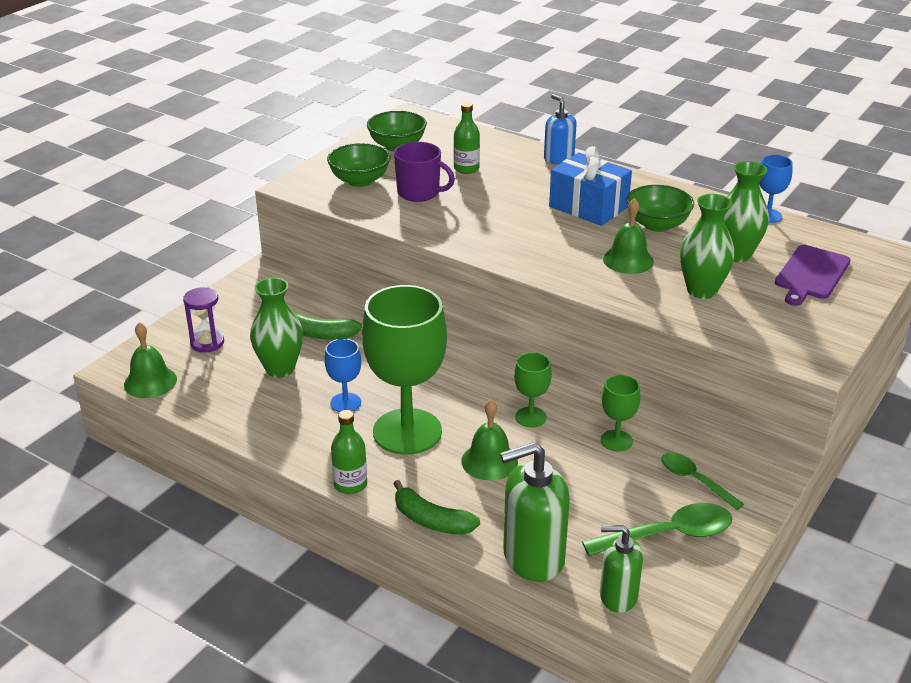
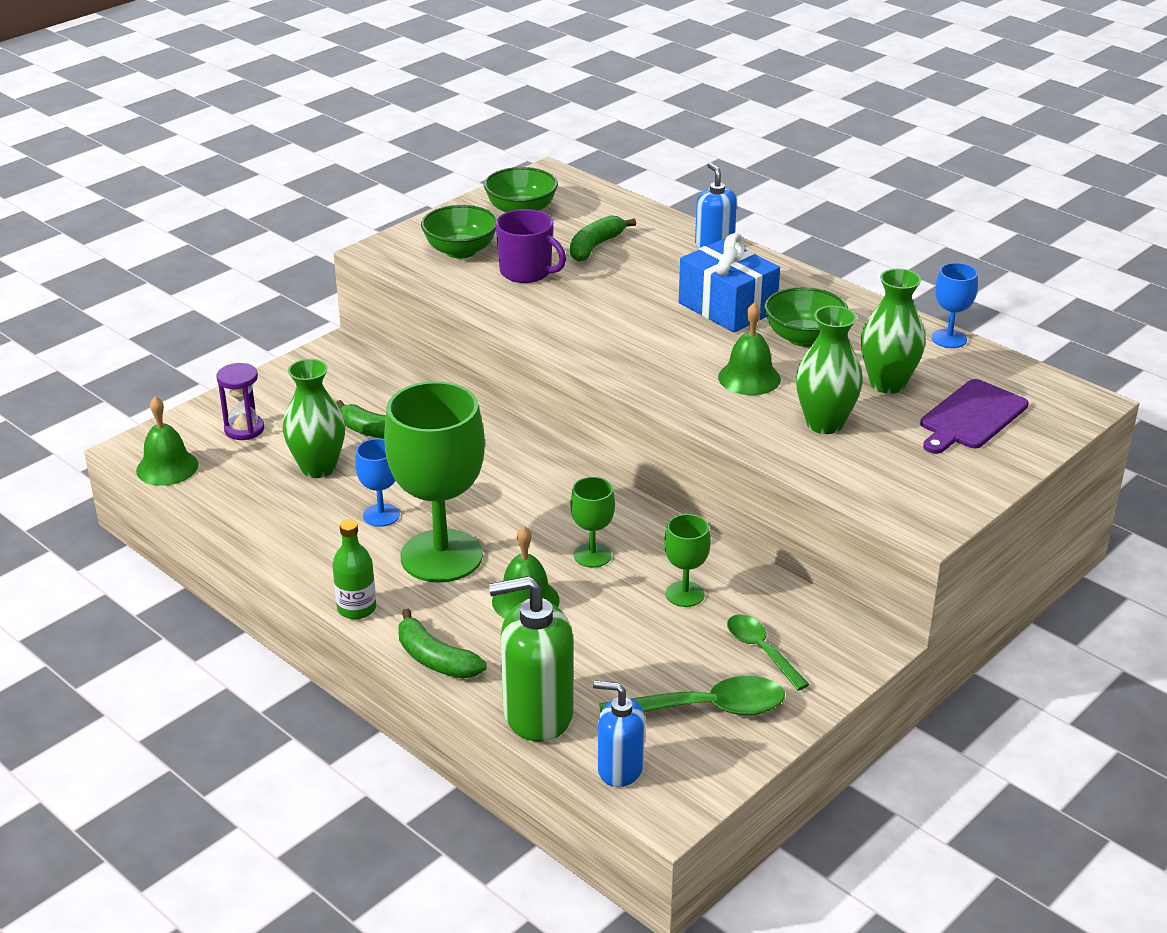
camera: 10 degrees right, 0 degrees up
(466, 168) = (595, 246): green bottle -> green banana
(618, 596) = (620, 769): green soap dispenser -> blue soap dispenser

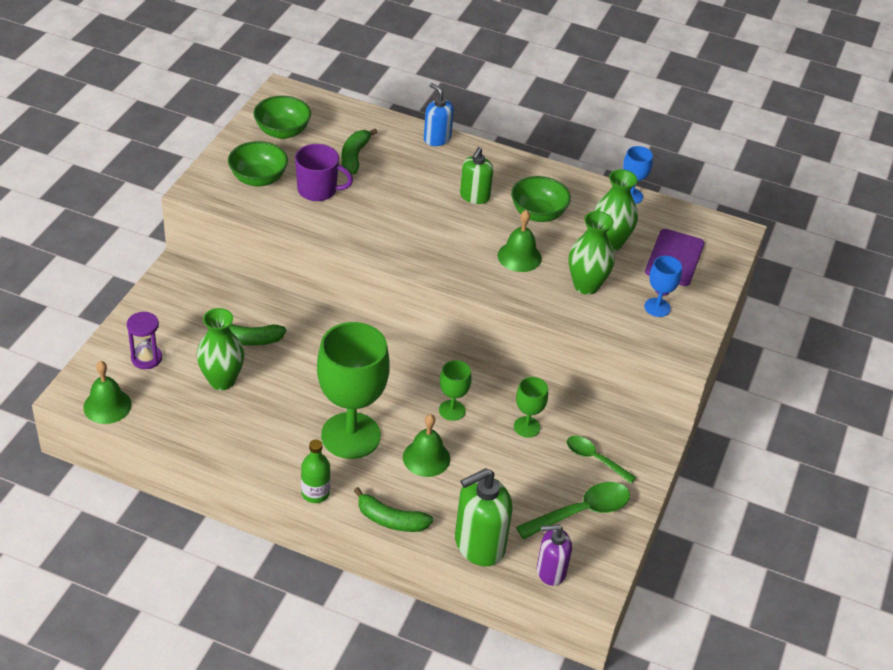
camera: 25 degrees left, 10 degrees up
(381, 515) = (290, 411): blue goblet -> blue goblet (657, 307)
(620, 769) = (550, 571): blue soap dispenser -> purple soap dispenser
(727, 307) = (474, 196): blue gift -> green soap dispenser

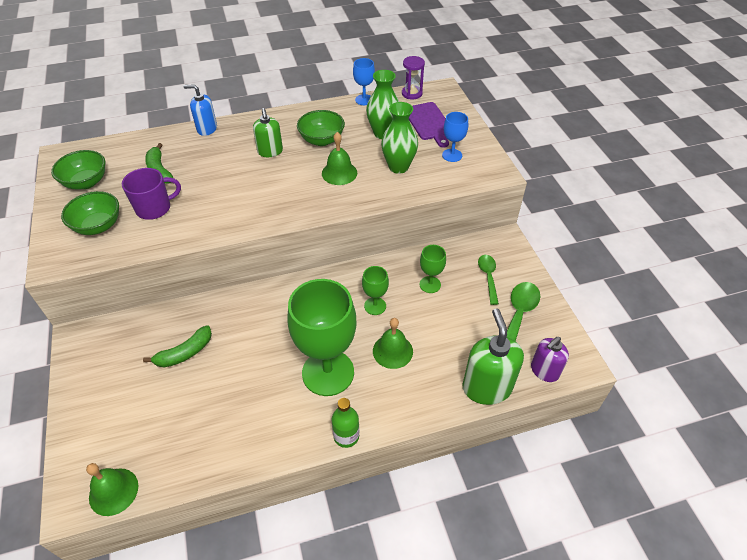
camera: 35 degrees left, 5 degrees up
(146, 358) = (113, 425): purple hourglass -> purple hourglass (412, 93)
(222, 380) = (193, 399): green vase -> none
(391, 520) = (416, 415): green banana -> none
(479, 545) = (486, 387): green soap dispenser -> green soap dispenser turned 150 degrees clockwise
(594, 459) = (488, 277): green spoon -> green spoon turned 90 degrees clockwise

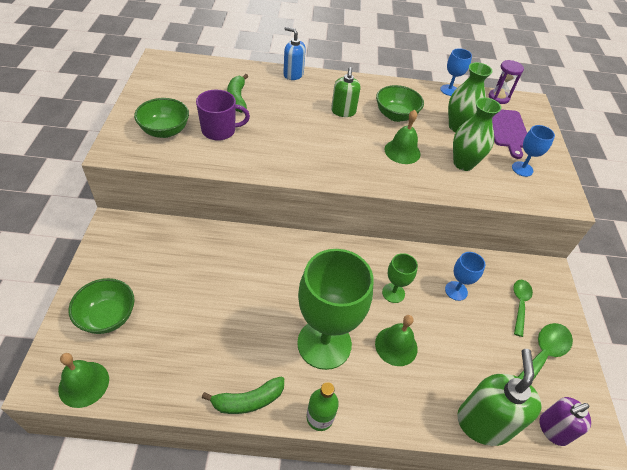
camera: 15 degrees right, 0 degrees up
(86, 182) = (171, 90): green bowl -> green bowl (108, 317)
(185, 353) = (198, 274): green banana -> green banana (248, 400)
(430, 284) = (456, 291): green goblet -> blue goblet

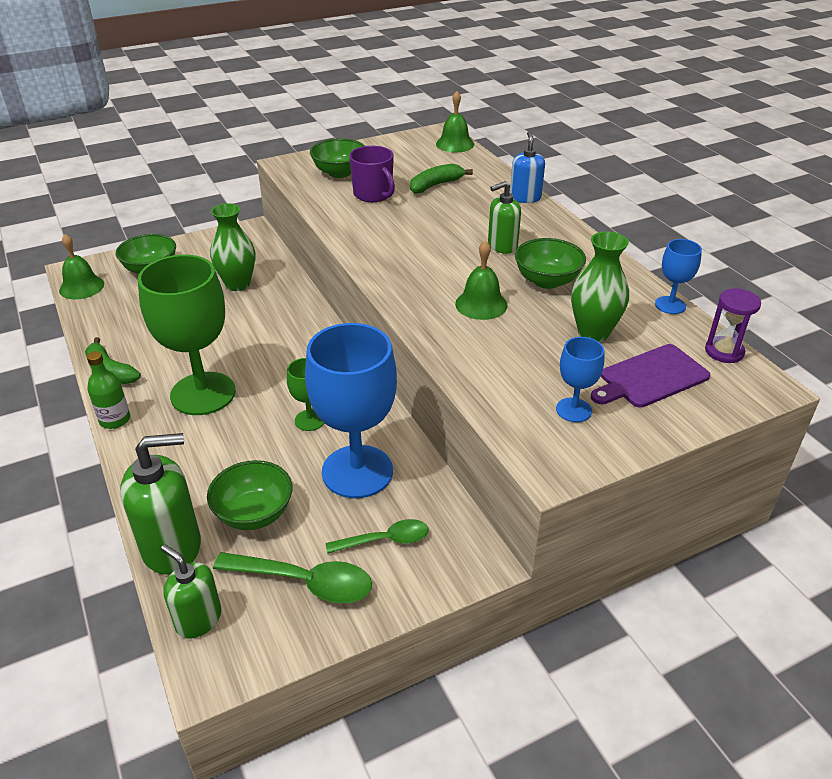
camera: 65 degrees right, 10 degrees down
(396, 346) = (235, 445): green bell -> green bell (455, 144)
(456, 291) = (357, 471): blue goblet -> blue goblet, size x2.17
(463, 163) = (517, 355): green vase -> green vase (238, 284)
(470, 361) = (254, 513): none -> green bowl
(553, 429) = (198, 619): purple soap dispenser -> green soap dispenser

